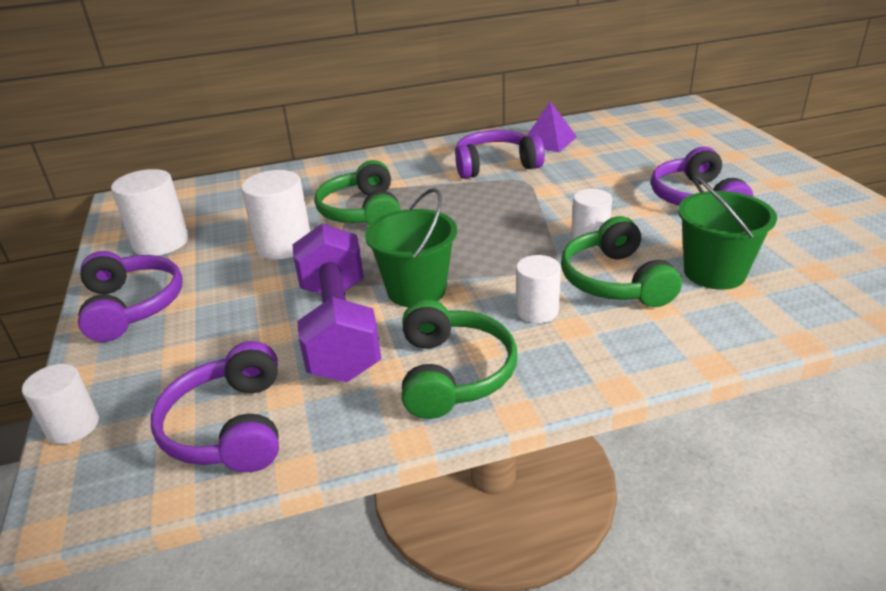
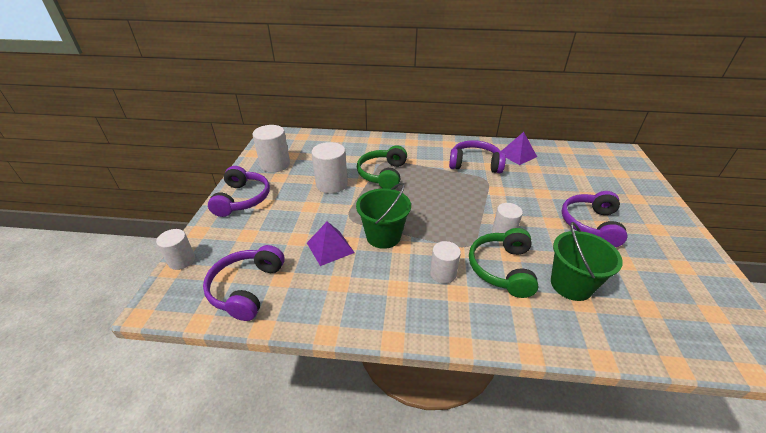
camera: 20 degrees right, 5 degrees up
(339, 329) = (330, 247): purple dumbbell -> purple pyramid
(453, 373) = (373, 298): green headphones -> none

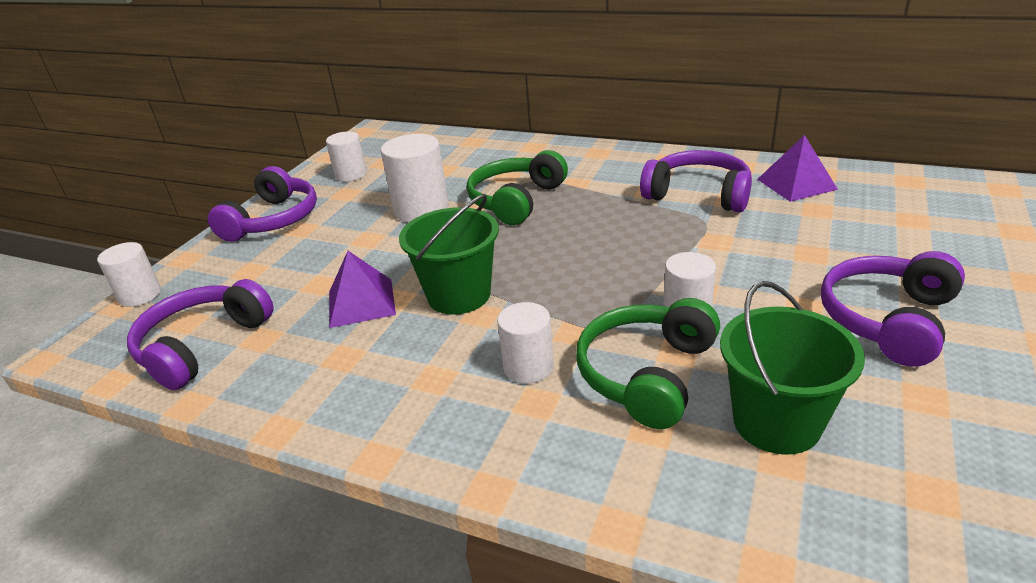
camera: 20 degrees right, 5 degrees down
(275, 164) = (351, 174): white cylinder -> white cylinder, size x0.64

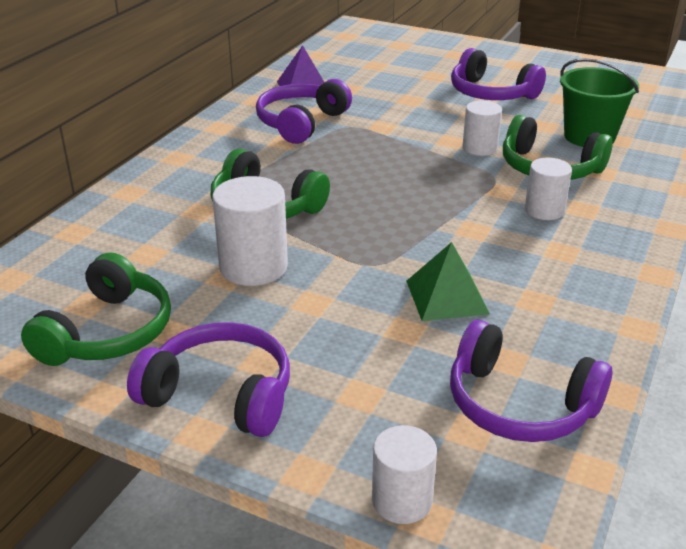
camera: 90 degrees left, 0 degrees up
(351, 174) = (108, 332): white cylinder -> green headphones
(361, 302) = (446, 297): purple pyramid -> green pyramid
(459, 295) = (442, 240): green bucket -> none

